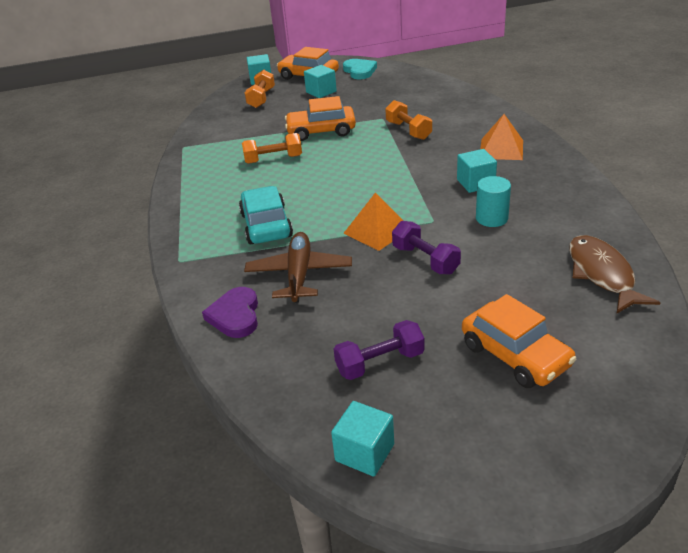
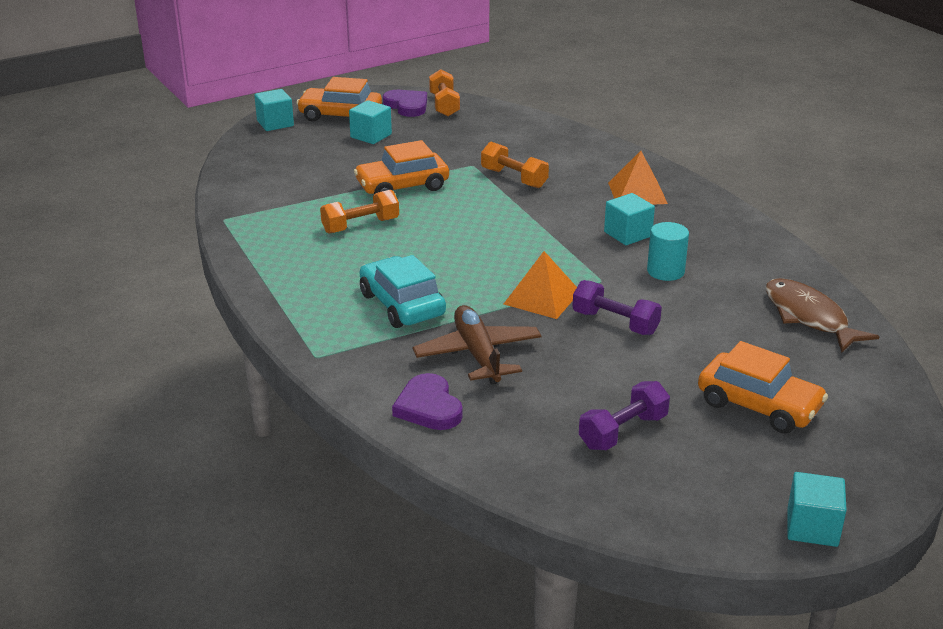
camera: 20 degrees left, 5 degrees down
(261, 98) = (293, 148): orange dumbbell -> orange dumbbell (444, 105)
(359, 71) = (407, 106): turquoise heart -> purple heart
(364, 452) = (654, 515): turquoise cube -> turquoise cube (812, 527)

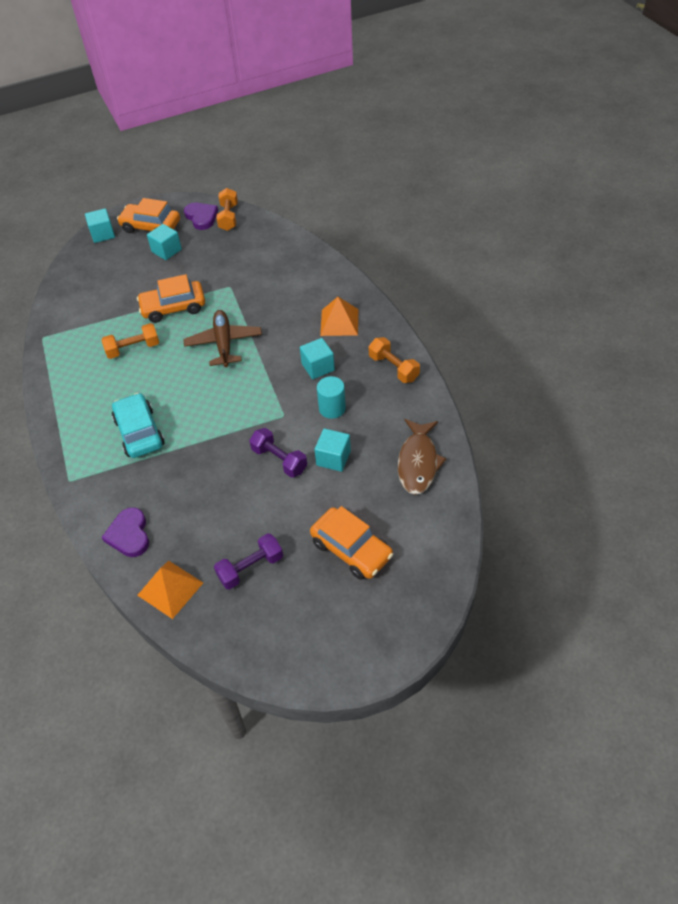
camera: 10 degrees right, 20 degrees up
(478, 355) = (176, 486): brown plane -> brown plane (224, 343)
(514, 178) = (255, 302): orange dumbbell -> orange dumbbell (393, 368)
(542, 297) = (237, 431): orange pyramid -> orange pyramid (170, 589)
(808, 317) = (418, 462): brown fish -> brown fish turned 150 degrees counterclockwise
(812, 527) = (347, 668): turquoise cube -> turquoise cube (333, 458)

